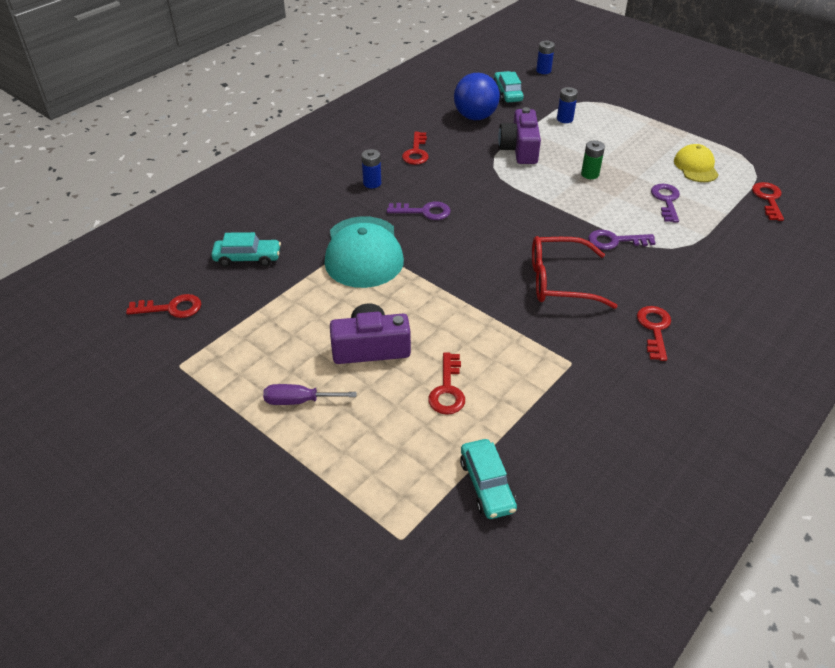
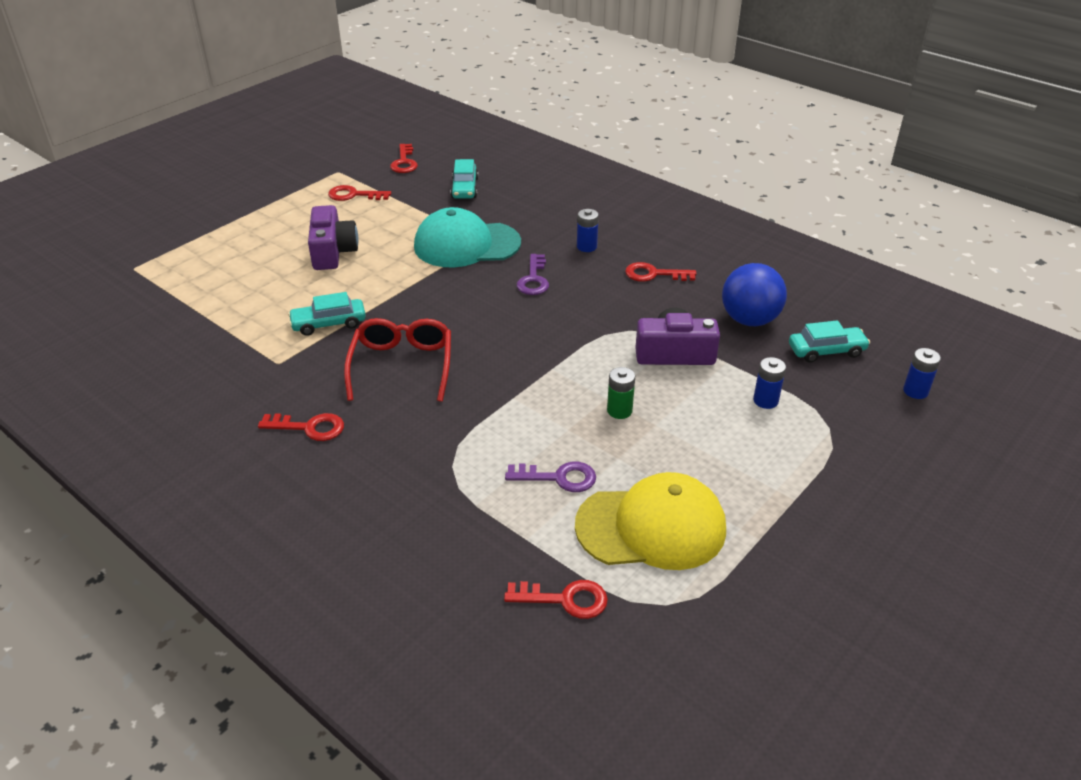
camera: 90 degrees right, 5 degrees down
(299, 401) = (283, 222): purple screwdriver -> none
(447, 390) = (269, 290): red key -> red key (354, 195)
(487, 485) = (160, 307): turquoise car -> turquoise car (329, 323)
(615, 241) = (470, 416): purple key -> none
(696, 167) = (651, 527): yellow cap -> yellow cap, size x1.74

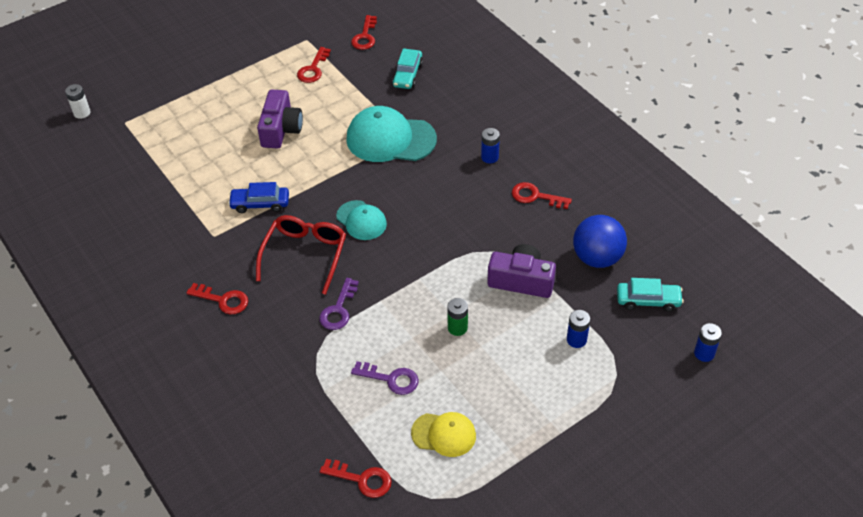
camera: 15 degrees right, 10 degrees up
(75, 266) = (82, 113): none -> white battery
(329, 323) = (260, 204): turquoise car -> blue car
(354, 195) = (313, 69): red key -> red key turned 90 degrees counterclockwise
(460, 323) = (361, 220): none -> turquoise cap
(533, 279) = (434, 185): purple key -> purple key (338, 309)
(651, 527) = (444, 434): yellow cap -> yellow cap, size x0.57

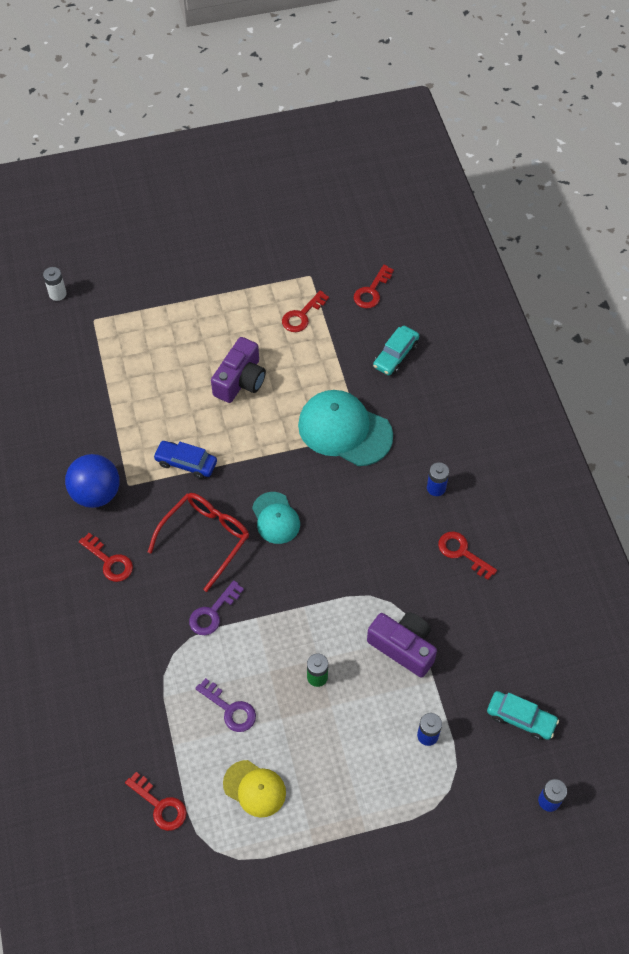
camera: 20 degrees right, 10 degrees up
(597, 258) = (492, 649): blue ball -> blue ball (96, 493)

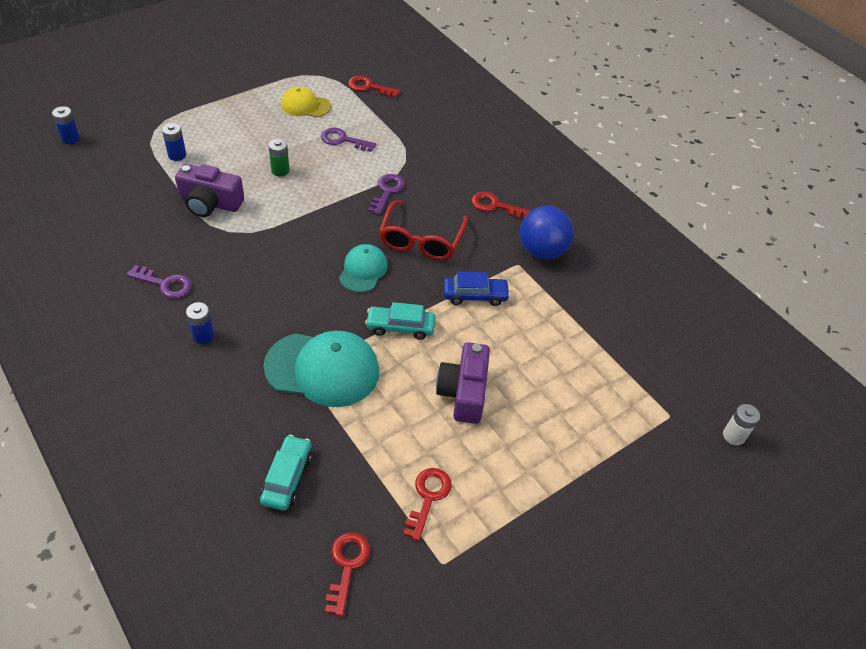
camera: 155 degrees right, 10 degrees down
(275, 518) = (363, 270): turquoise cap -> turquoise cap turned 60 degrees clockwise
(462, 553) = (165, 284): red key -> purple key
(521, 718) = (96, 179): turquoise car -> turquoise car (400, 327)

